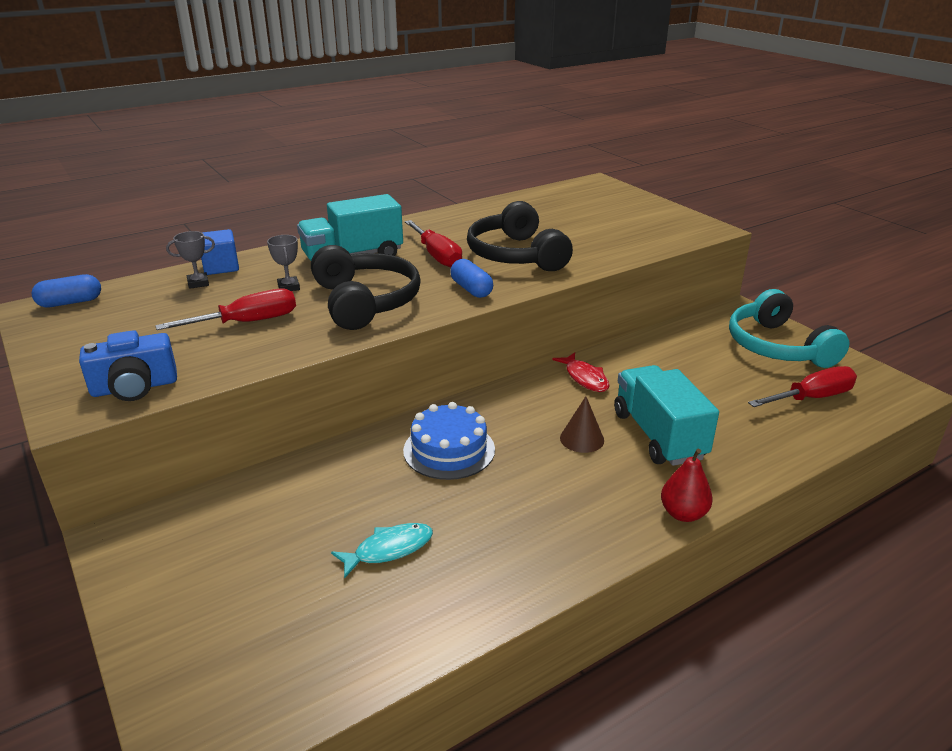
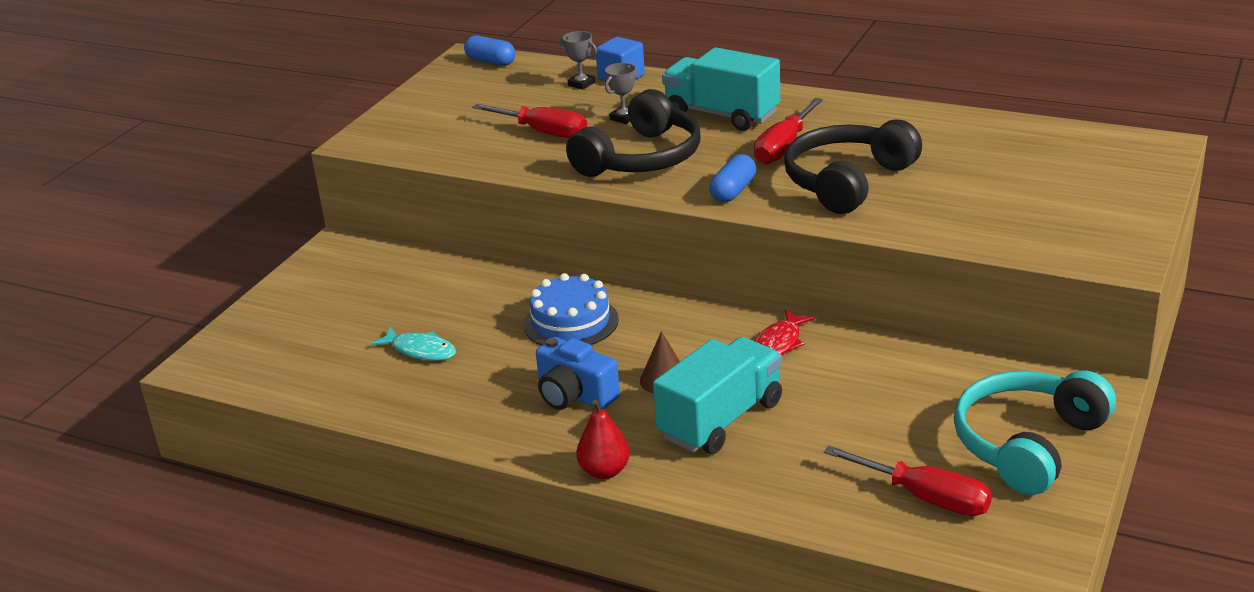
camera: 60 degrees right, 0 degrees up
(135, 387) = (408, 143): blue camera -> blue camera (575, 395)

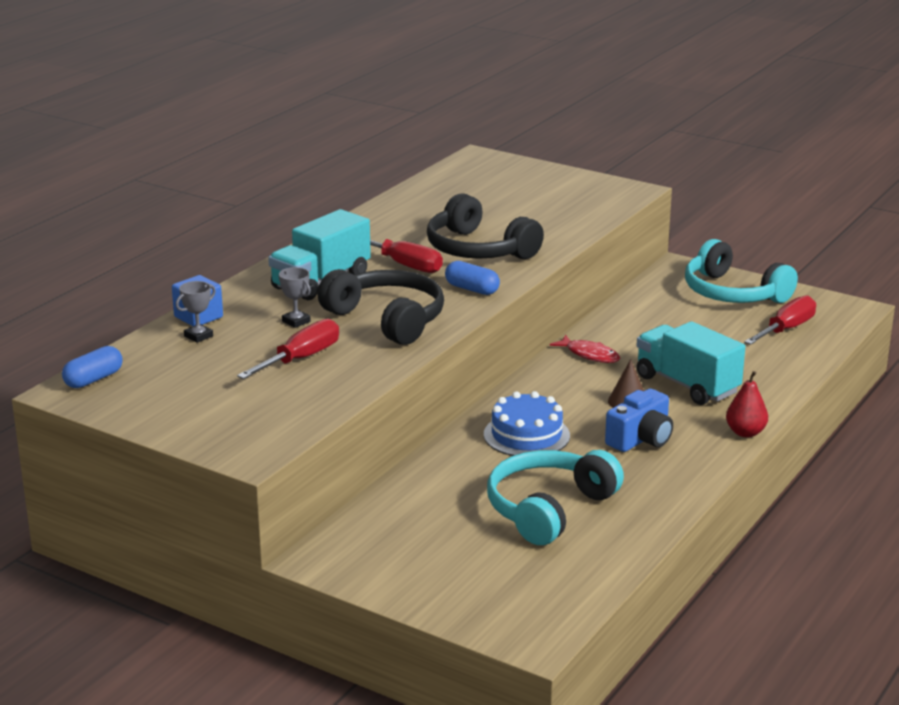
camera: 85 degrees left, 5 degrees down
(420, 350) = (548, 509): turquoise fish -> turquoise headphones

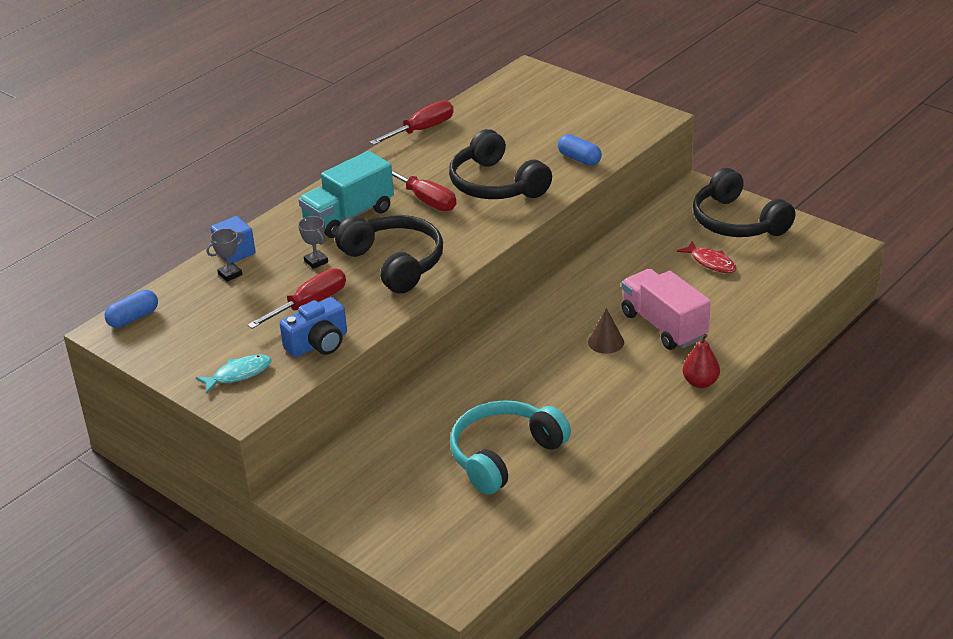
camera: 10 degrees right, 10 degrees up
(236, 425) = (239, 374): none -> turquoise fish
(472, 289) = (477, 231): blue capsule -> blue capsule (579, 159)
(526, 435) = (506, 374): blue cake -> none
(589, 355) = (586, 287): red fish -> red fish (711, 262)
(641, 439) = (605, 384): blue camera -> blue camera (318, 344)
(687, 385) = (664, 326): turquoise truck -> pink truck
(733, 293) = (737, 222): turquoise headphones -> black headphones
(786, 329) = (773, 267): red screwdriver -> red screwdriver (422, 130)

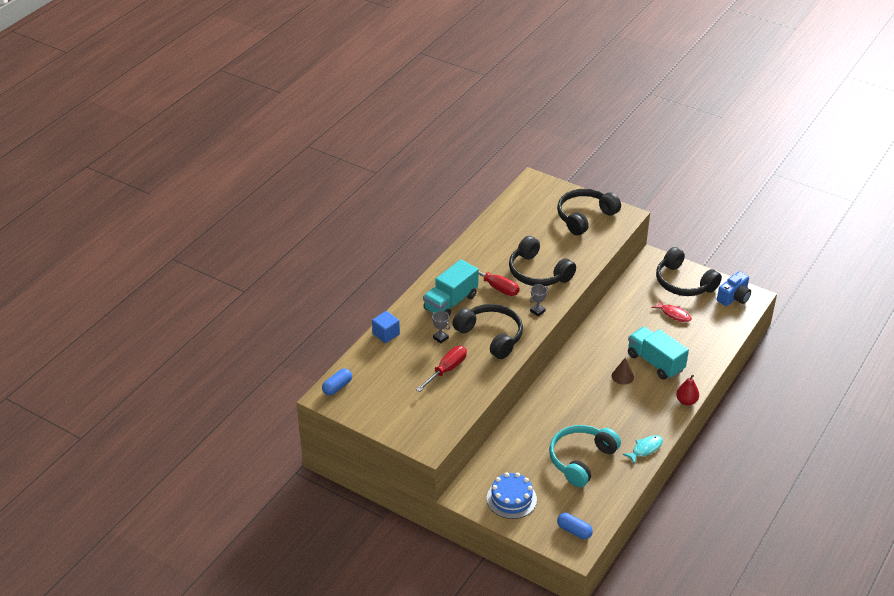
camera: 10 degrees left, 5 degrees up
(230, 274) = (388, 350): grey trophy -> grey trophy (537, 311)
(239, 374) = (419, 423): turquoise fish -> turquoise fish (645, 449)
(318, 344) = (461, 398): blue camera -> blue camera (734, 297)
(373, 505) = (511, 499): none -> blue cake
(422, 130) = (477, 232): red screwdriver -> none
(579, 159) = (586, 250): blue capsule -> blue capsule (574, 531)
(591, 117) = (585, 217): none -> black headphones
(664, 326) = (655, 362): pink truck -> turquoise truck

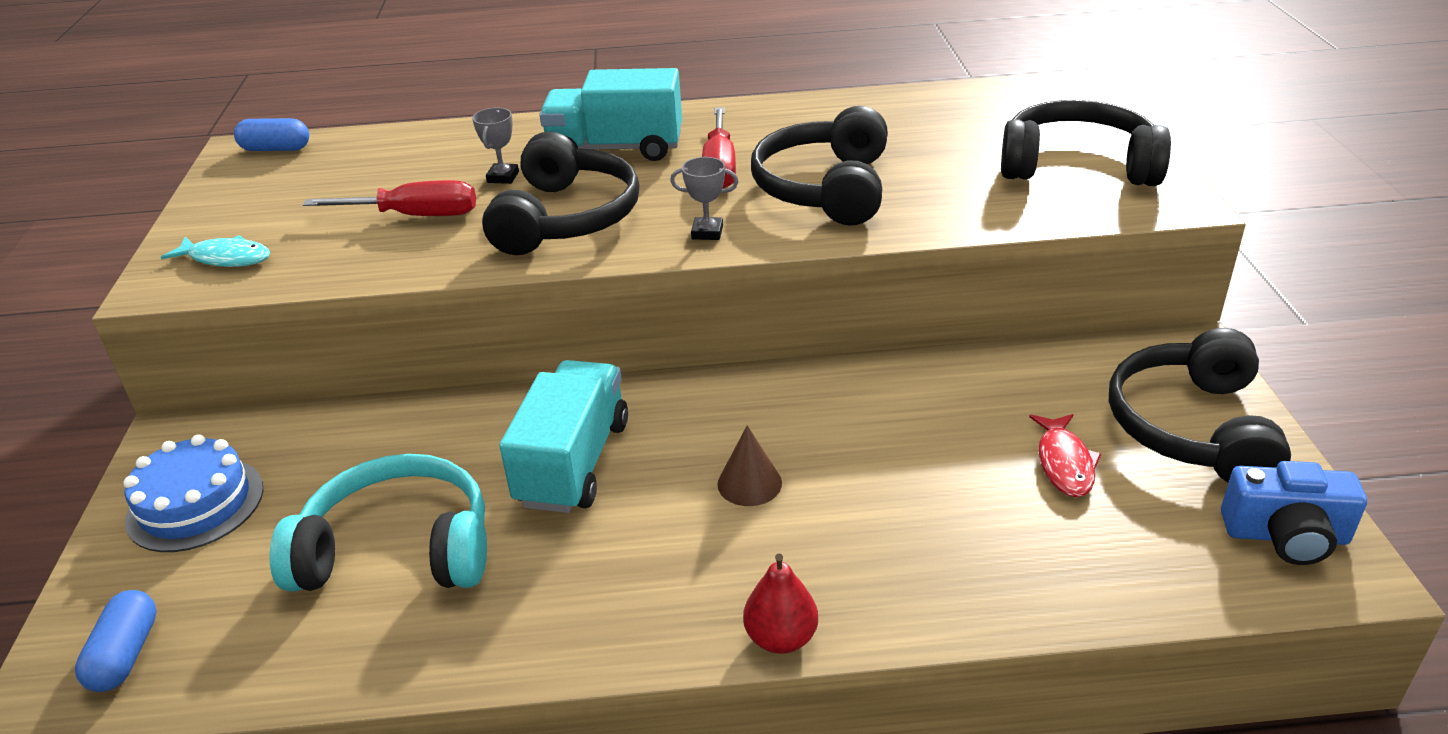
camera: 55 degrees right, 5 degrees down
(386, 334) = (459, 133): blue cube -> none
(645, 449) = (522, 645): turquoise fish -> turquoise fish (226, 258)
(655, 362) = (859, 513): turquoise truck -> turquoise truck (573, 463)

